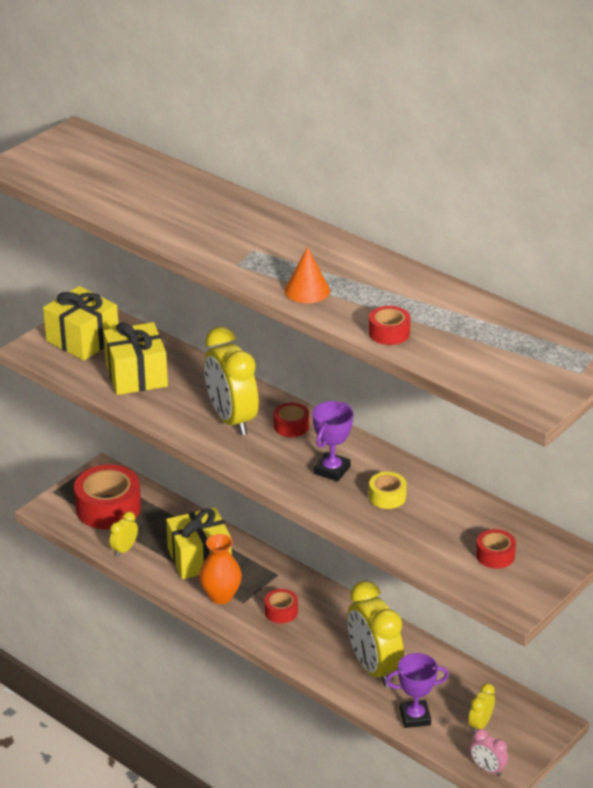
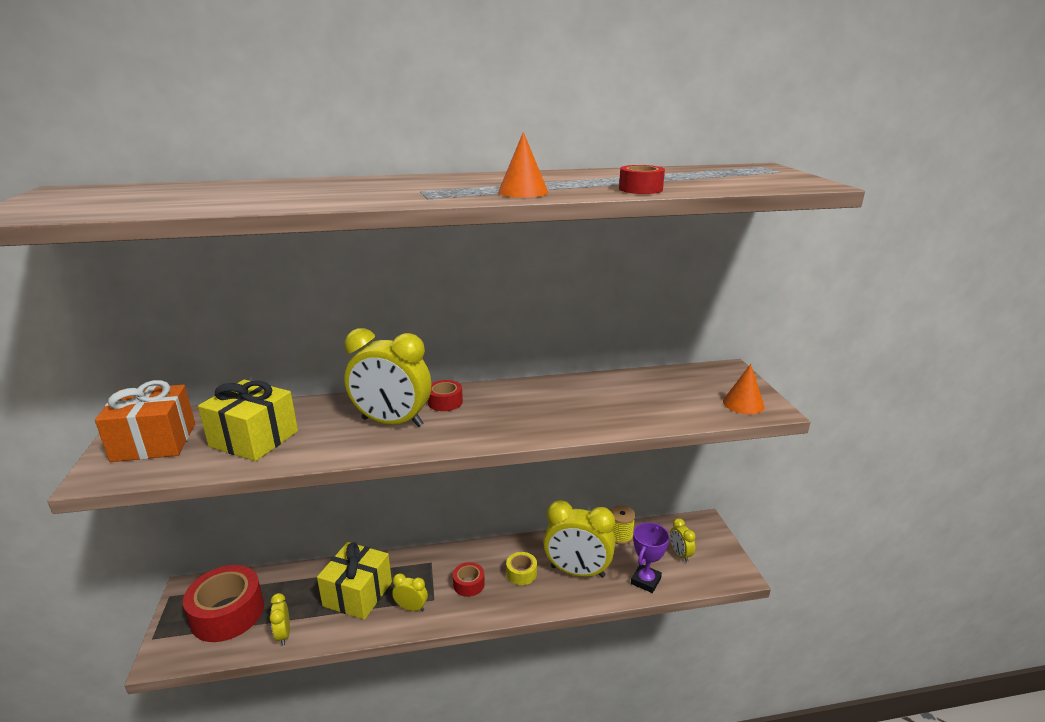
camera: 50 degrees left, 10 degrees down
(82, 340) = (154, 442): yellow gift -> orange gift
(221, 596) = (411, 608): orange vase -> yellow clock
(332, 470) = (522, 409): purple trophy -> none
(387, 496) = (585, 402): yellow tape -> yellow tape (521, 573)
(455, 672) = (620, 536): none -> yellow spool
(487, 769) = (726, 576): pink clock -> none
(495, 555) = (703, 393): red tape -> none
(505, 585) = (743, 404): none -> orange cone

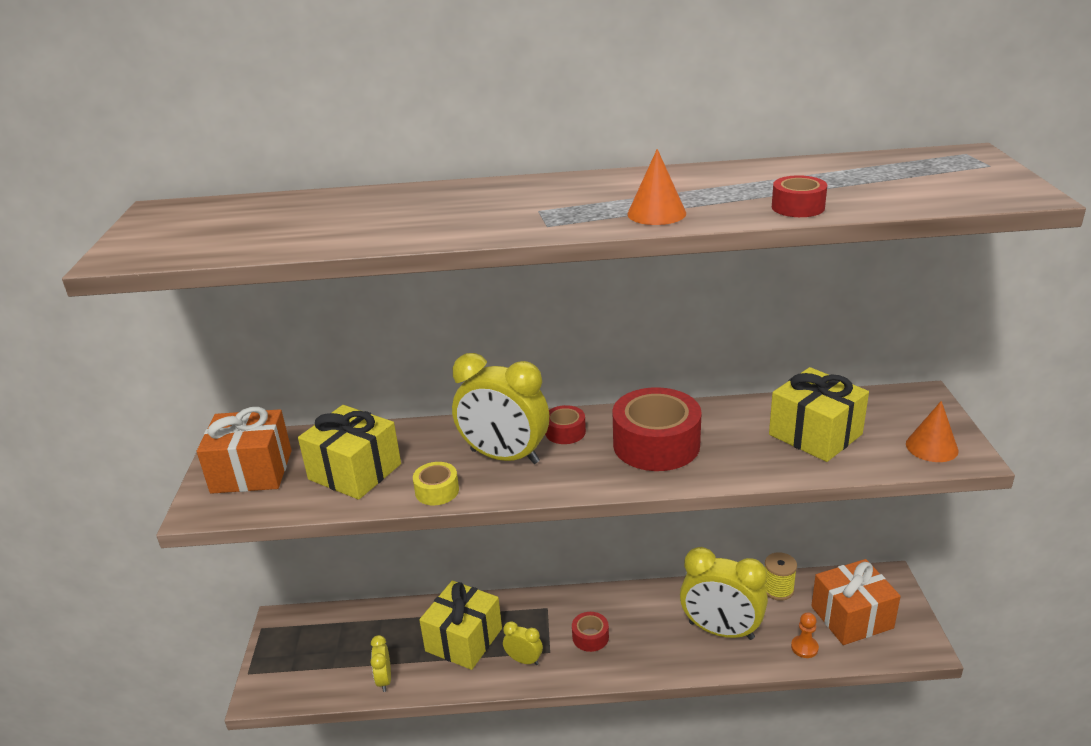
camera: 10 degrees right, 5 degrees up
(228, 613) = (324, 652): red tape -> red tape (656, 444)
(521, 573) = (653, 628): yellow tape -> yellow tape (437, 491)
(645, 581) = (804, 647): purple trophy -> orange pawn
(651, 398) = (815, 434): none -> yellow gift
(680, 554) = (852, 617): yellow clock -> orange gift

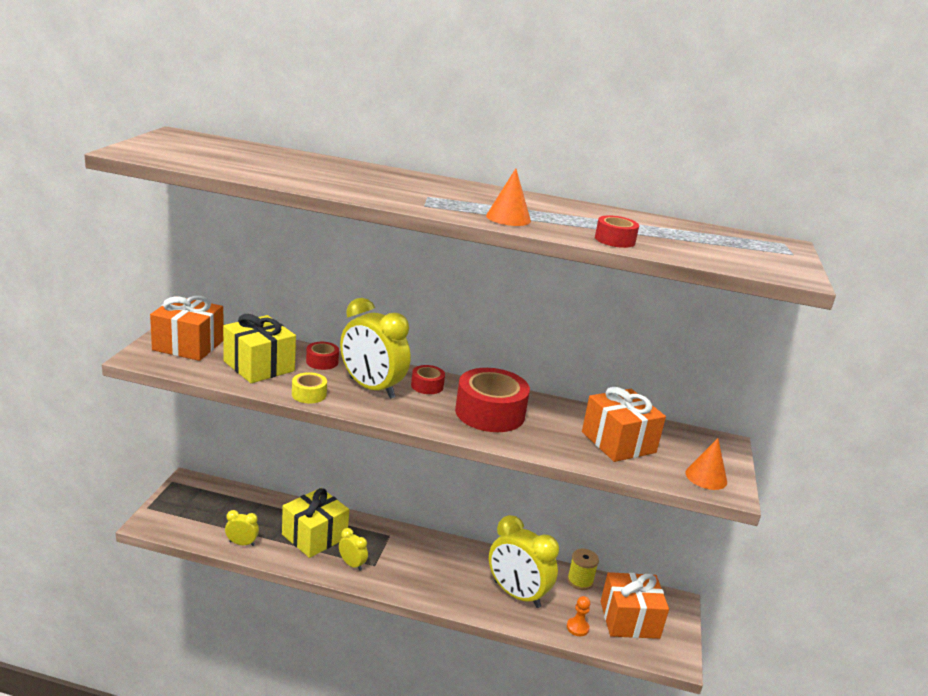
camera: 10 degrees right, 5 degrees down
(384, 680) = (242, 543): yellow clock -> yellow clock turned 90 degrees clockwise
(590, 637) = (411, 565): red tape -> red tape (322, 362)
(815, 434) = (618, 442): yellow gift -> orange gift

